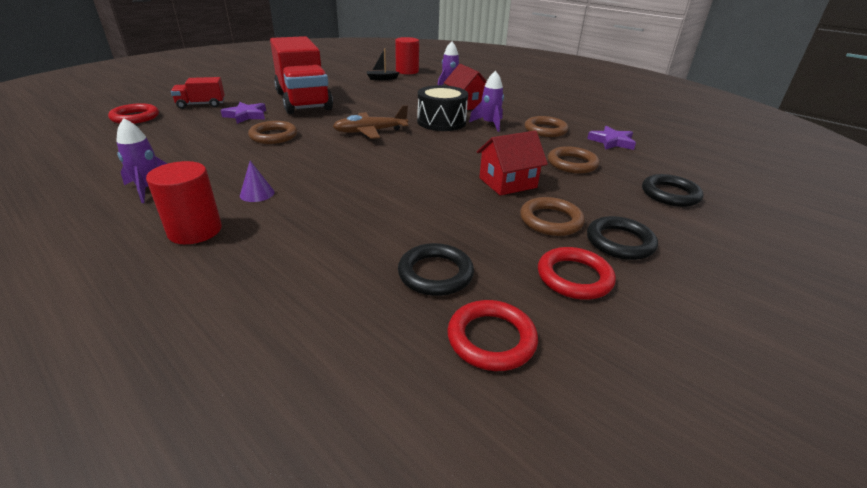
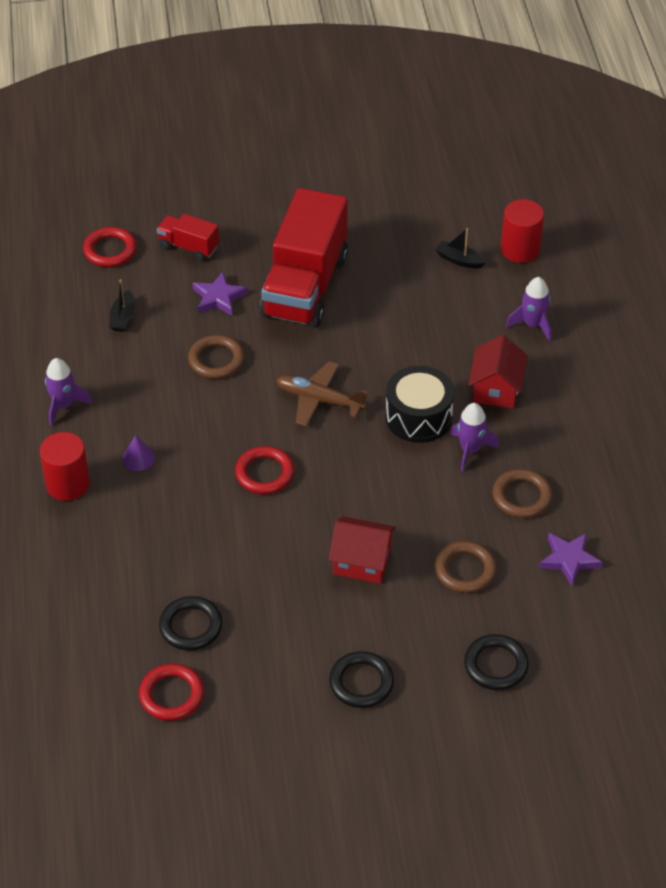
camera: 40 degrees right, 15 degrees up
(173, 138) = (123, 317): none -> black boat
(550, 220) = (338, 628): brown ring -> none
(574, 277) = (280, 688): red ring -> red ring (264, 473)

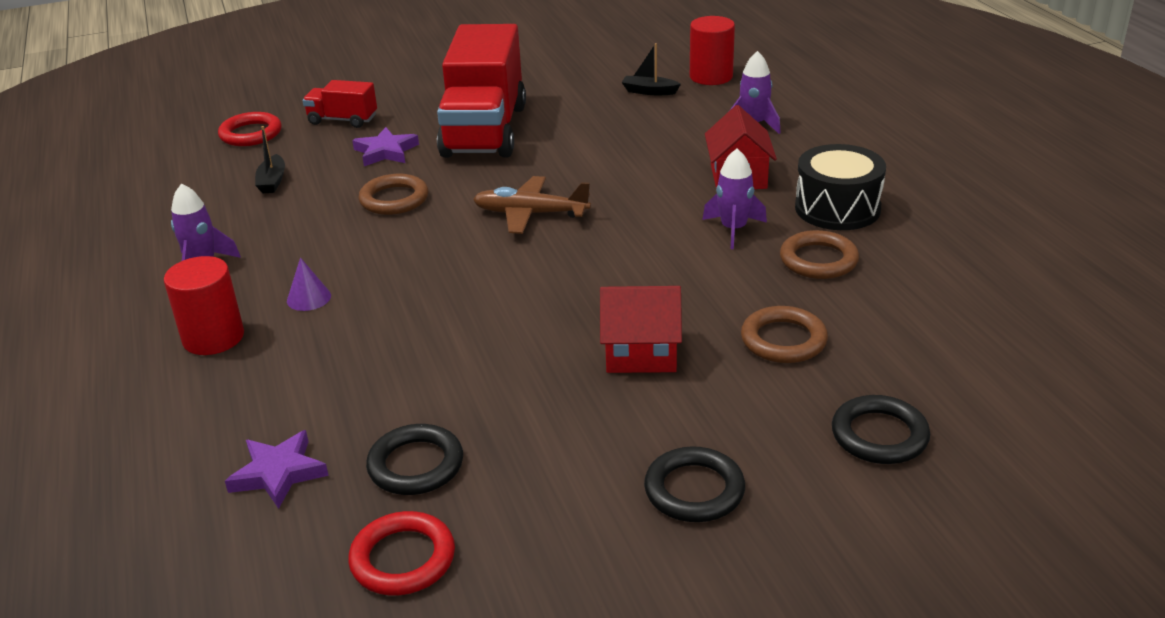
camera: 10 degrees left, 15 degrees down
(264, 473) = (481, 287): red ring -> none
(418, 417) = (657, 211): black drum -> black drum (837, 208)
(569, 560) = (912, 309): purple star -> purple star (278, 473)

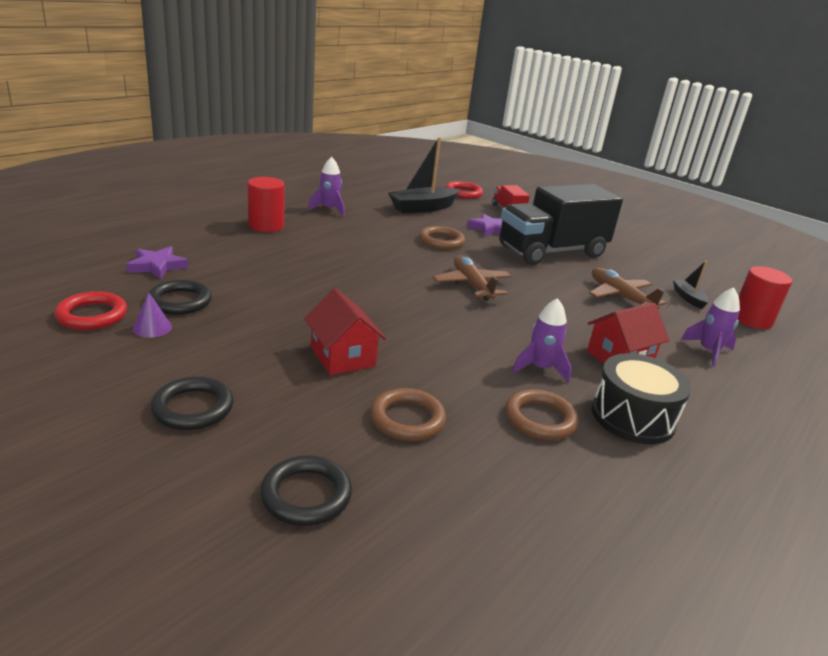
camera: 55 degrees right, 5 degrees down
(272, 181) = (423, 208): black boat -> black boat, size x1.96
(309, 298) = (320, 240): purple cone -> purple cone (152, 328)
(484, 131) = (551, 251): red truck -> black truck
(620, 129) = (620, 296): none -> brown plane

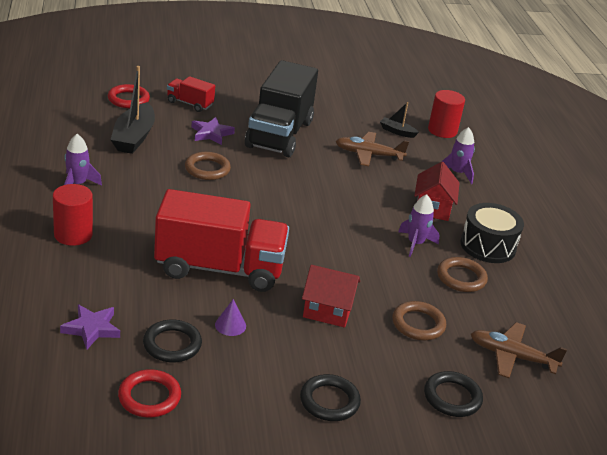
camera: 50 degrees left, 5 degrees up
(152, 328) = (201, 375): purple cone -> purple cone (230, 325)
(318, 287) = (219, 268): none -> red truck
(471, 285) = (290, 201): brown plane -> brown plane (511, 356)

